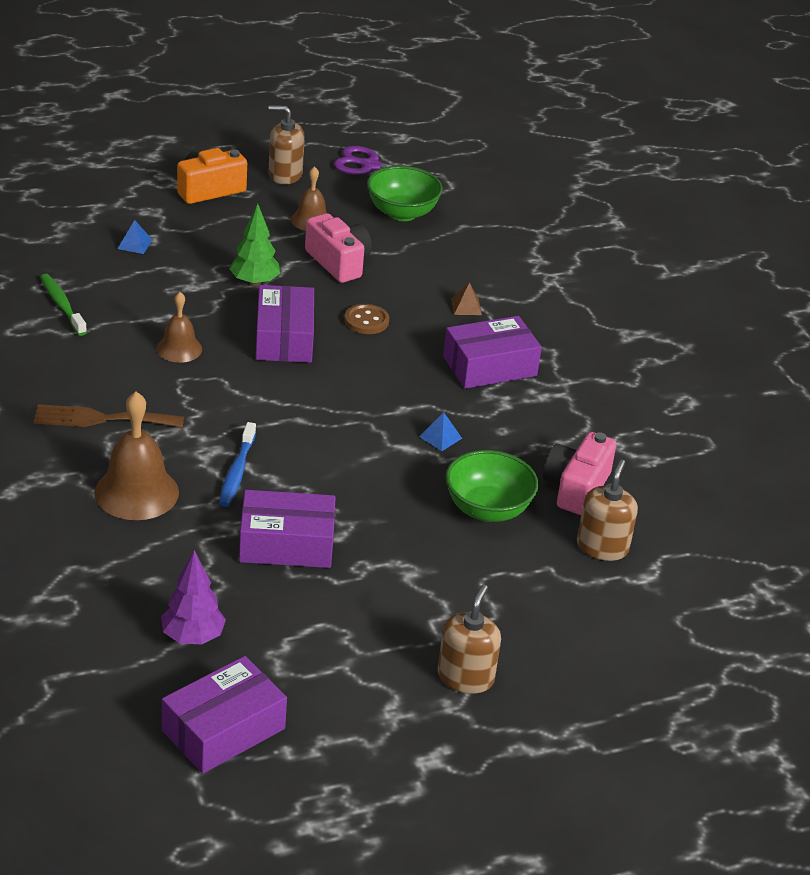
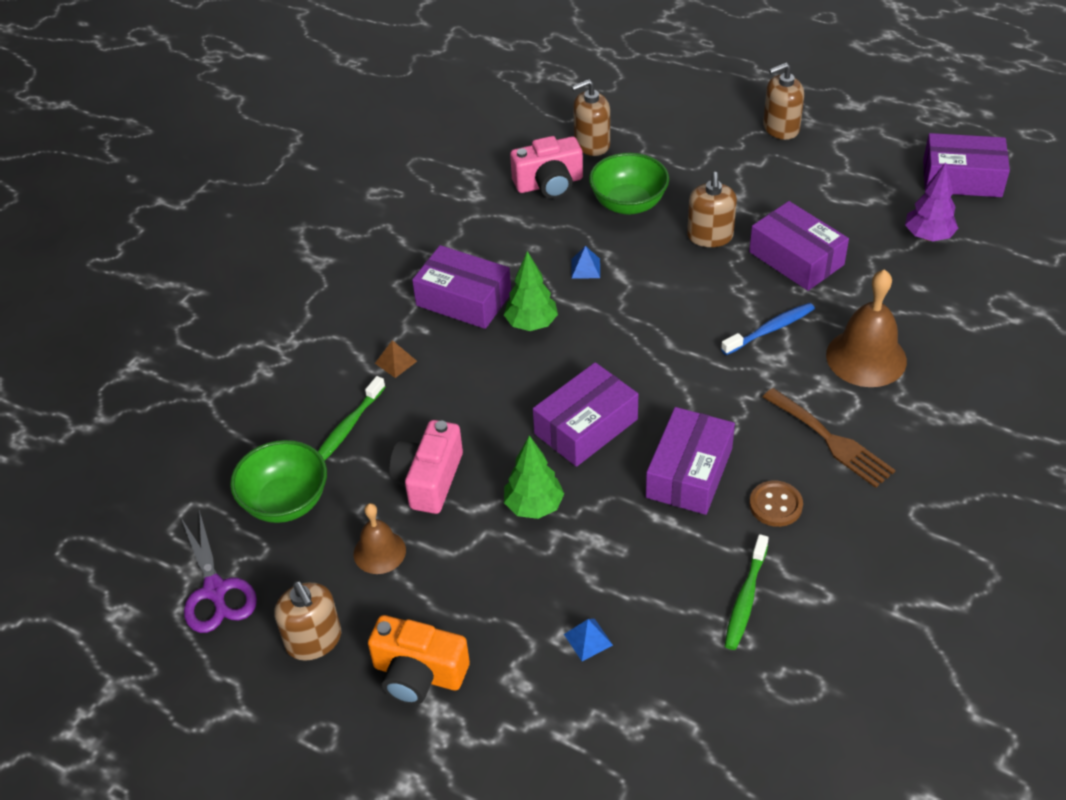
camera: 125 degrees left, 10 degrees up
(179, 349) = (689, 473): brown bell -> purple box
(366, 321) = (495, 400): brown button -> brown button (775, 505)
(382, 521) = (710, 236): none -> brown soap dispenser
(417, 377) = (531, 324): none -> green tree
(431, 260) = (348, 427): none -> green toothbrush

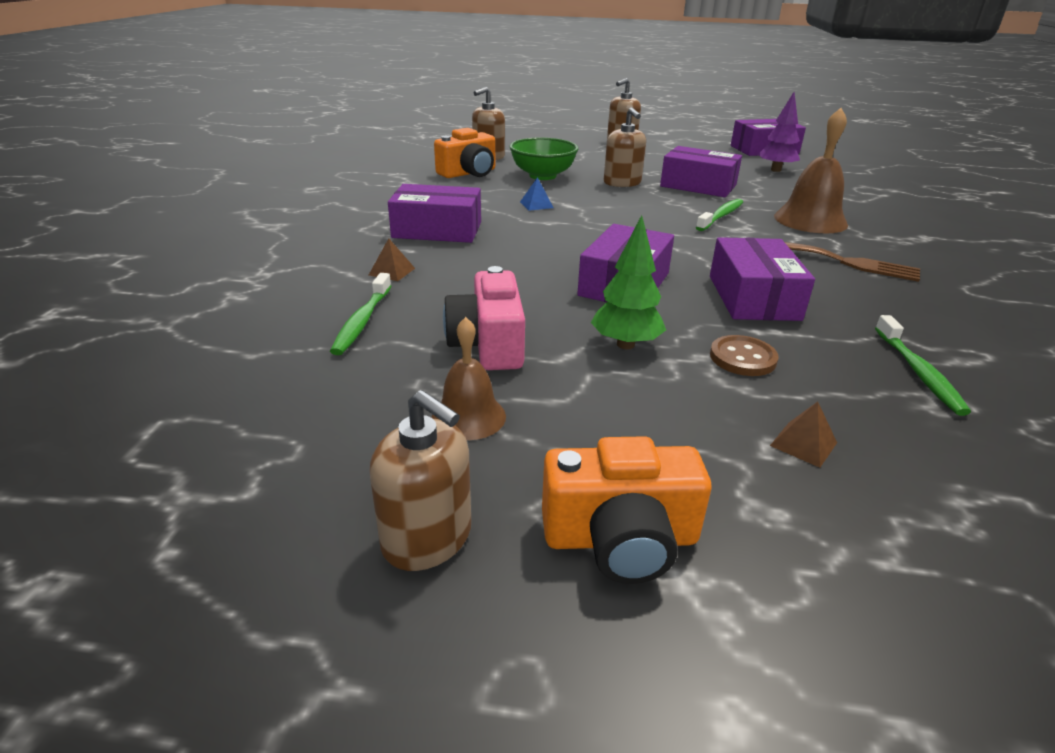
camera: 25 degrees left, 15 degrees down
(215, 590) = (228, 512): purple scissors -> none
(285, 502) = (309, 394): green bowl -> none
(531, 324) = (514, 235): green tree -> none
(549, 184) = (469, 173): pink camera -> orange camera
(588, 639) = (803, 444): blue pyramid -> brown pyramid
(770, 330) = (721, 216): blue toothbrush -> green toothbrush
(775, 505) = (854, 304): brown button -> brown button (742, 358)

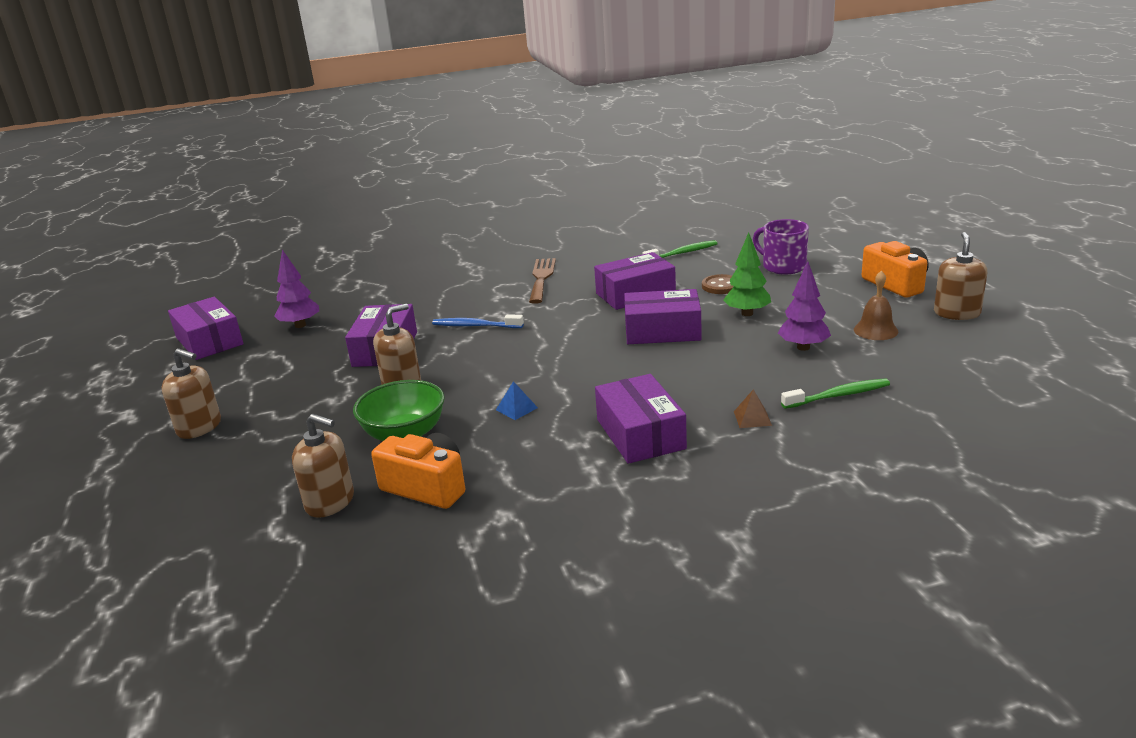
camera: 110 degrees left, 5 degrees down
(488, 344) = (803, 347): pink camera -> purple tree
(721, 216) = (475, 326): green toothbrush -> blue toothbrush
(803, 444) = (782, 266): brown pyramid -> purple mug
(810, 220) = (456, 296): brown bell -> none

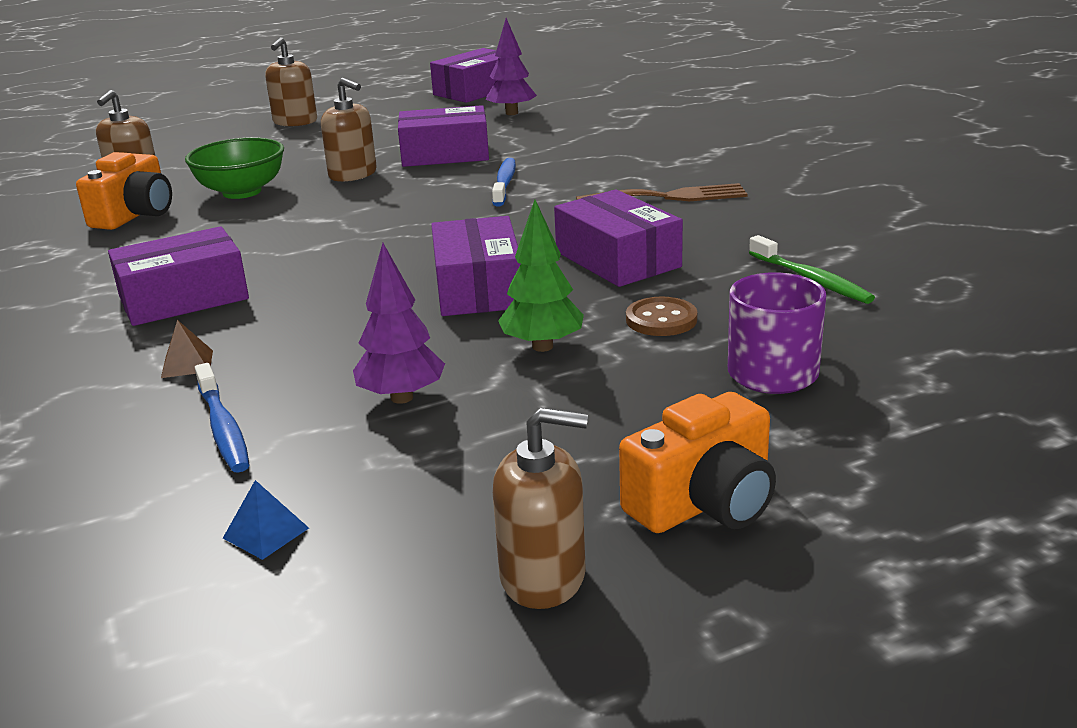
camera: 80 degrees right, 0 degrees up
(516, 408) = (276, 230): blue pyramid -> blue pyramid (266, 533)
(838, 396) = (223, 428): green toothbrush -> blue toothbrush
(875, 330) = (462, 469): brown bell -> none

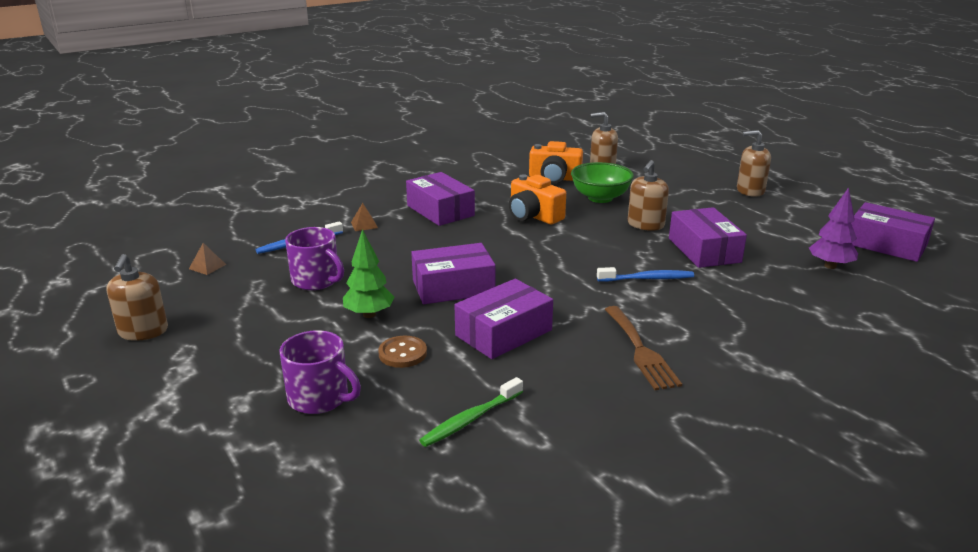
camera: 80 degrees right, 0 degrees up
(266, 533) = (207, 266): blue pyramid -> brown pyramid
(402, 397) = (316, 280): purple tree -> purple mug
(704, 503) = (182, 372): orange camera -> orange camera (533, 216)

